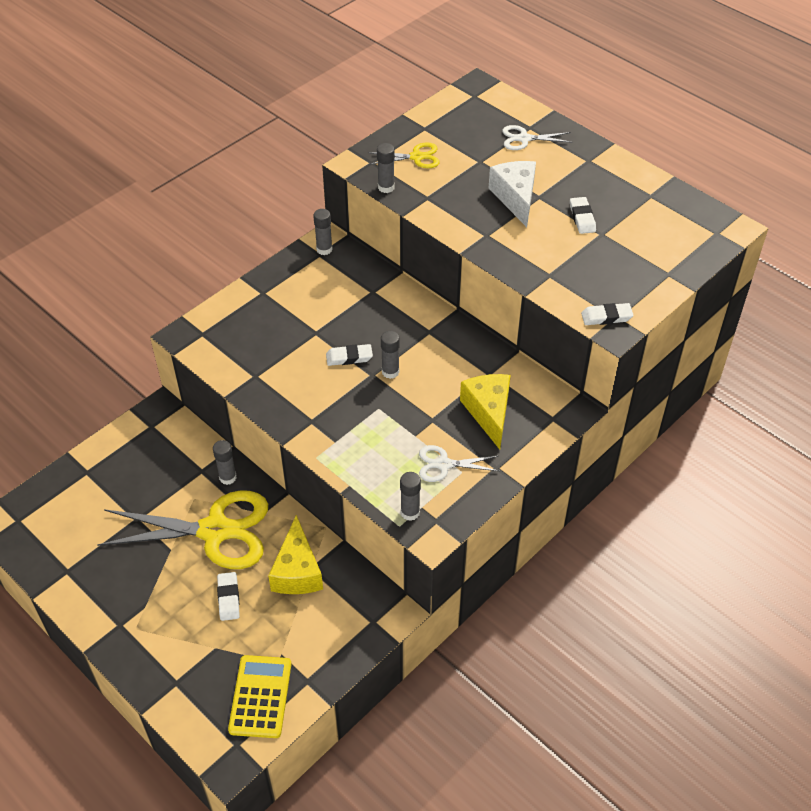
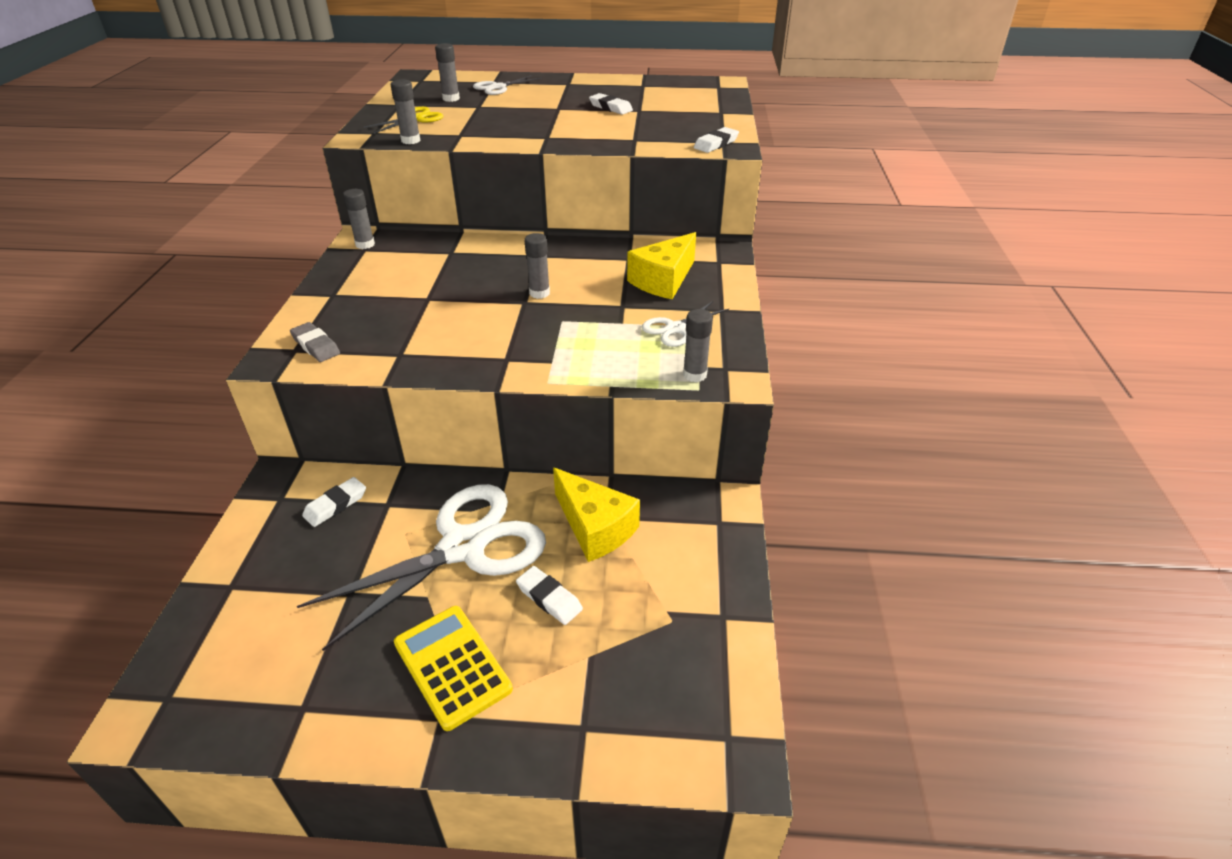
camera: 40 degrees left, 10 degrees down
(215, 531) = (463, 547): yellow scissors -> white scissors
(216, 337) = (316, 346): none -> grey eraser
(228, 477) = (426, 493): grey glue stick -> grey glue stick (451, 99)
(260, 696) = (695, 667): yellow calculator -> yellow calculator (452, 666)
(349, 357) = (485, 300): white eraser -> white eraser (335, 505)
(488, 412) = (663, 280): yellow cheese -> yellow cheese turned 90 degrees counterclockwise
(515, 198) = (540, 114): white cheese -> none

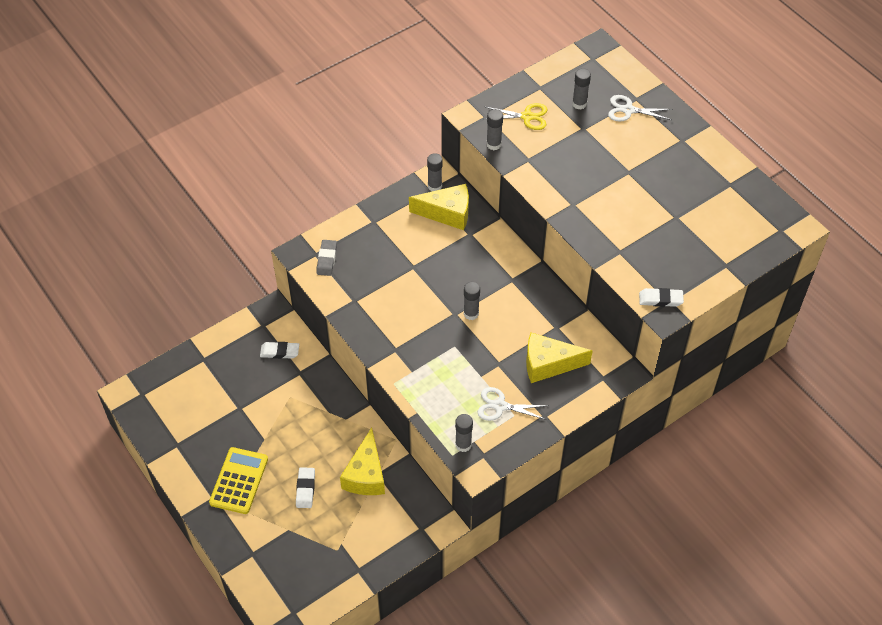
camera: 50 degrees right, 15 degrees up
(406, 252) = (447, 213): none -> yellow cheese
(463, 547) = (303, 428): white scissors -> none
(610, 107) = (662, 199): white eraser -> none

